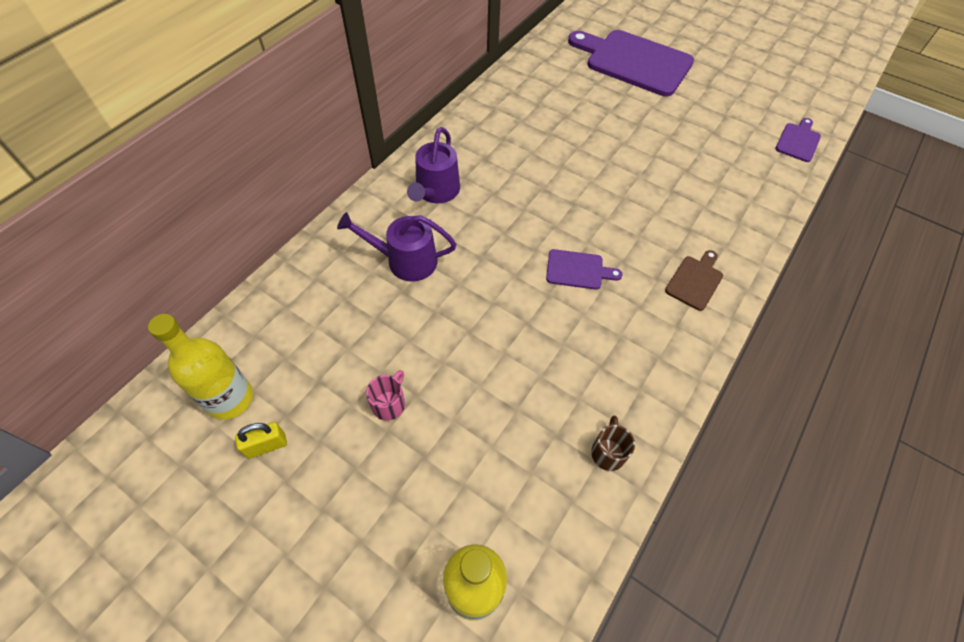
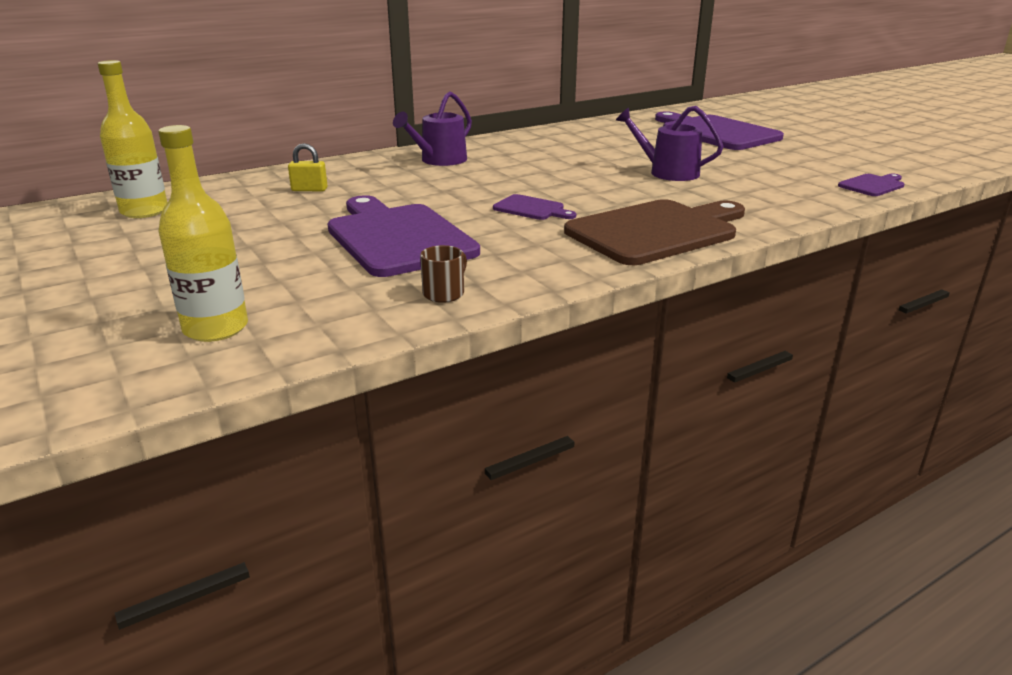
camera: 25 degrees right, 30 degrees down
(266, 445) = (142, 233): yellow padlock -> yellow padlock (309, 189)
(389, 404) = (267, 235): pink mug -> none
(405, 260) = (371, 182): purple watering can -> purple watering can (668, 172)
(506, 366) = (398, 237): none -> purple cutting board
(695, 281) = (656, 231): brown cutting board -> brown cutting board, size x2.20

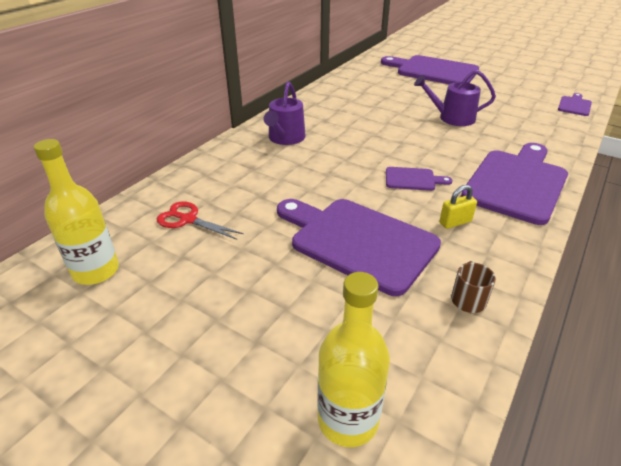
camera: 25 degrees left, 10 degrees up
(261, 197) = (188, 220): none -> red scissors
(309, 189) = (220, 199): yellow padlock -> yellow padlock (455, 222)
(656, 231) = (517, 183): brown cutting board -> purple cutting board

